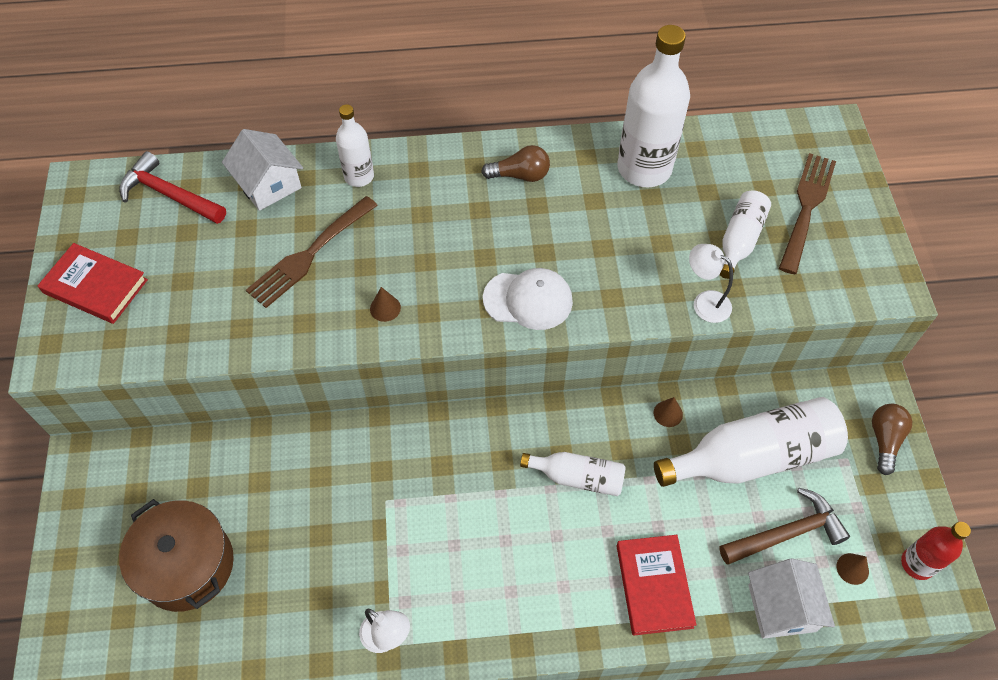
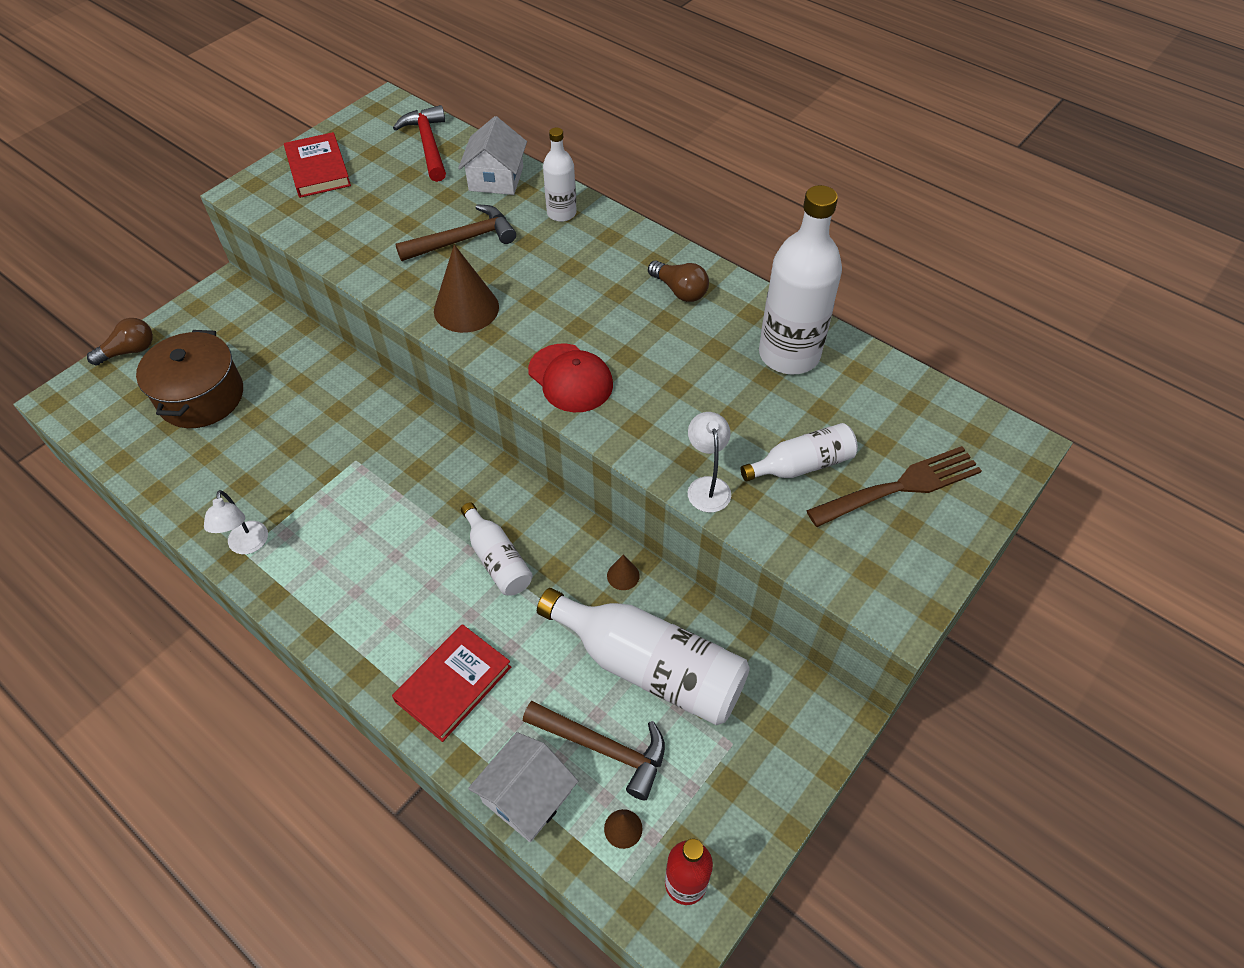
camera: 45 degrees right, 5 degrees down
(309, 255) = (463, 240): brown fork -> brown hammer
(385, 308) = (466, 309): brown cone -> brown cone, size x2.14
(528, 300) = (570, 378): white cap -> red cap
(884, 440) = (786, 761): brown light bulb -> brown light bulb (129, 351)

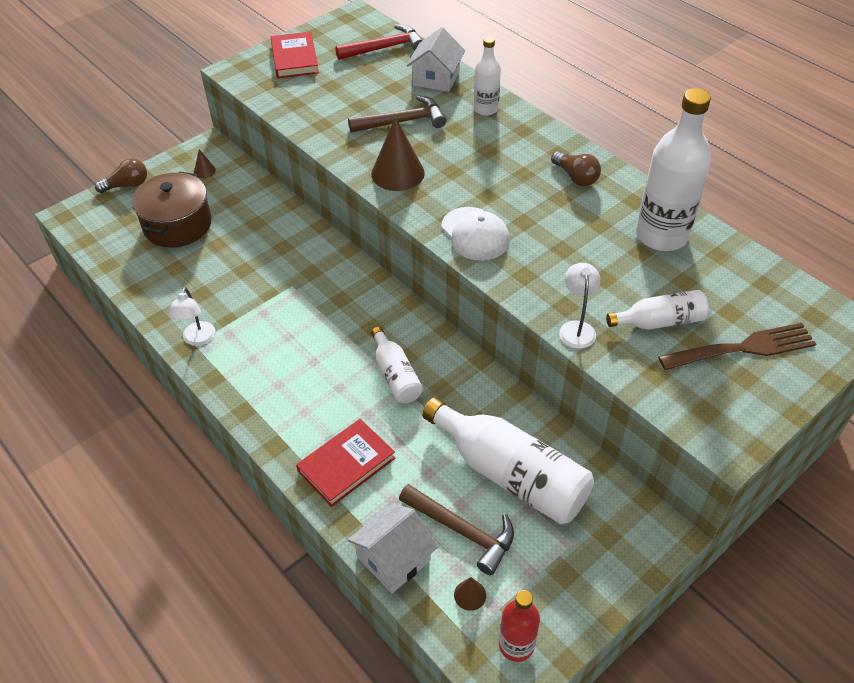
camera: 10 degrees right, 5 degrees down
(428, 145) = (385, 48): red hammer -> red hammer turned 75 degrees clockwise
(570, 378) = (475, 234): red cap -> white cap
(623, 575) = (498, 400): brown cone -> brown cone (204, 171)

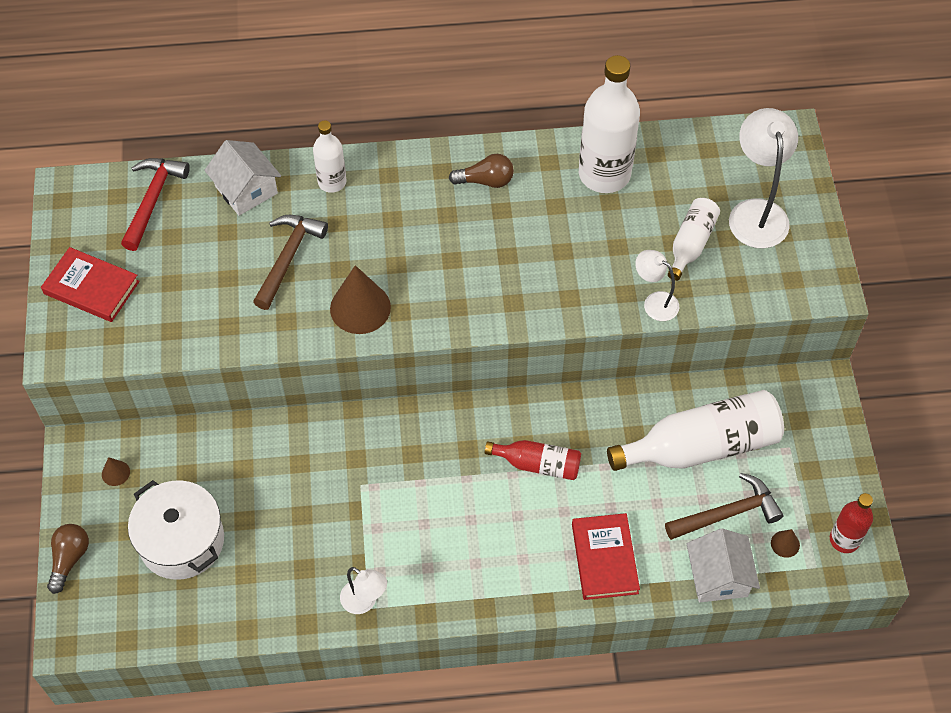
camera: 55 degrees left, 10 degrees up
(177, 225) = (182, 541): brown pot -> white pot
(395, 375) = (538, 464): white bottle -> red bottle
(475, 234) = (492, 300): white cap -> none
(743, 348) = (756, 212): brown fork -> white lamp

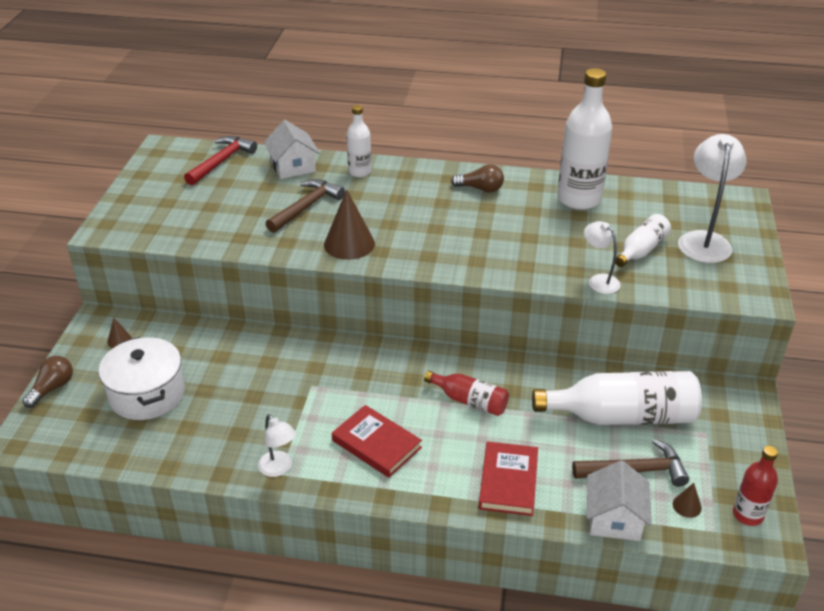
camera: 15 degrees right, 20 degrees down
(91, 287) = (150, 200): red book -> red book (376, 444)

